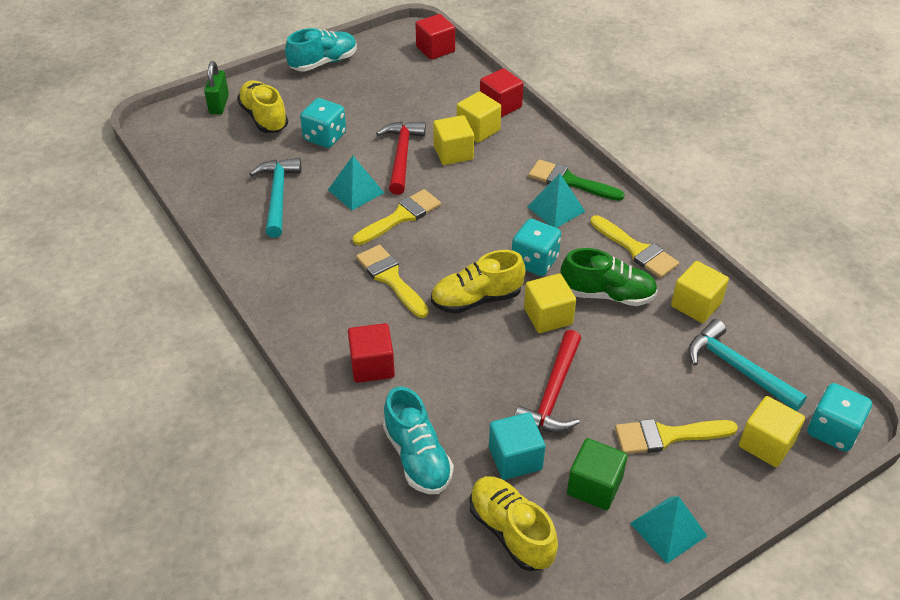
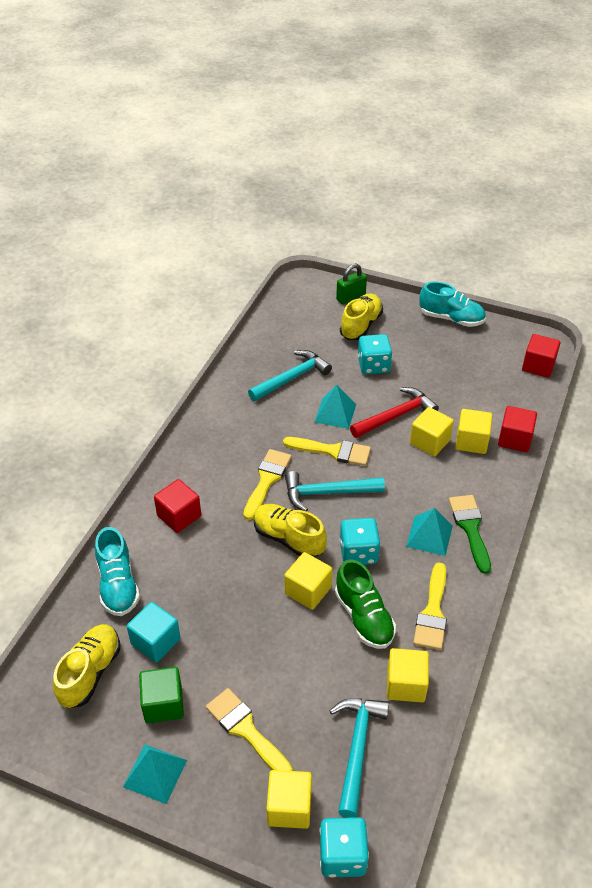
camera: 55 degrees right, 0 degrees up
(417, 457) = (118, 585): turquoise shoe -> turquoise shoe turned 45 degrees counterclockwise
(448, 246) = (328, 493): none -> turquoise hammer
(553, 393) = (233, 633): red hammer -> none

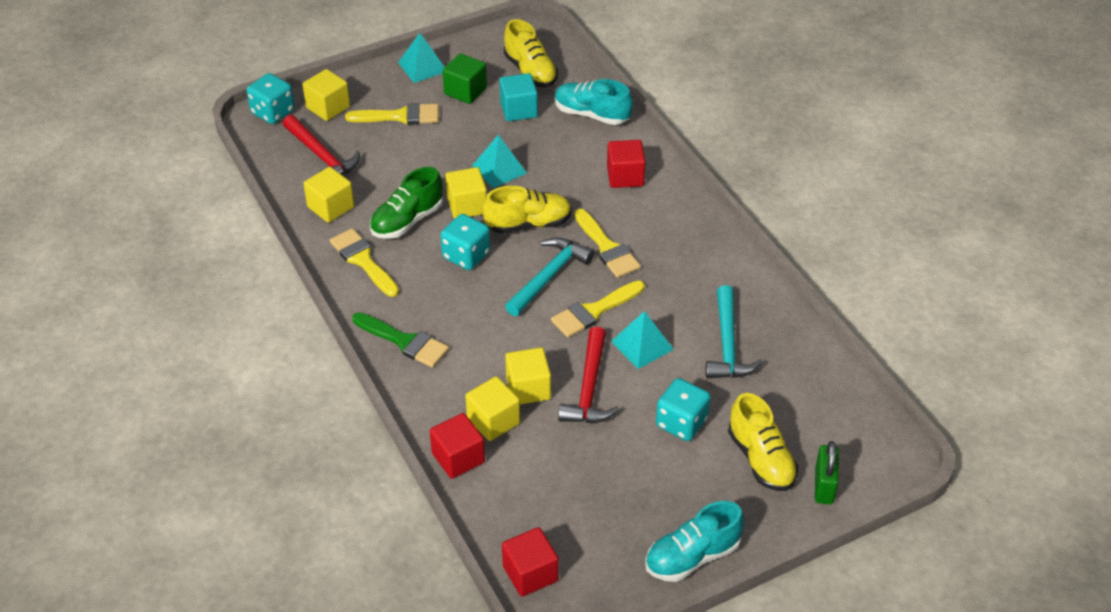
camera: 130 degrees right, 0 degrees up
(357, 749) = (321, 156): turquoise hammer -> red hammer
(364, 617) = (407, 221): green shoe -> green shoe turned 60 degrees counterclockwise
(429, 536) = (429, 310): turquoise pyramid -> turquoise pyramid (499, 169)

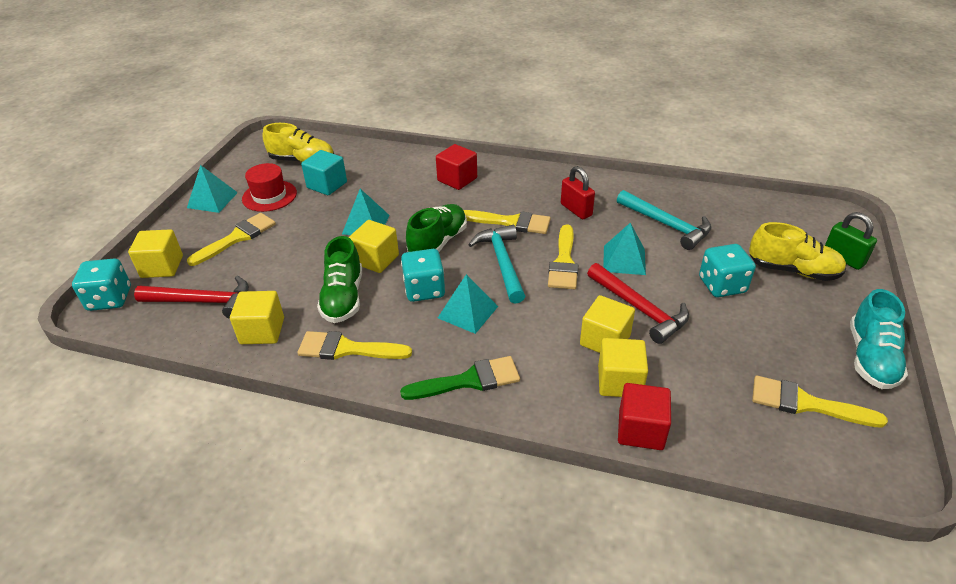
camera: 45 degrees left, 5 degrees down
(465, 91) = (269, 196): green cube -> red hat
(470, 295) = (468, 312): none -> turquoise pyramid
(528, 224) = (438, 242): yellow shoe -> green shoe
(530, 573) = (823, 467): red cube -> none
(588, 537) = (805, 403): none -> yellow brush
(591, 114) = (382, 161): turquoise shoe -> none
(676, 276) = (576, 210): none -> red padlock

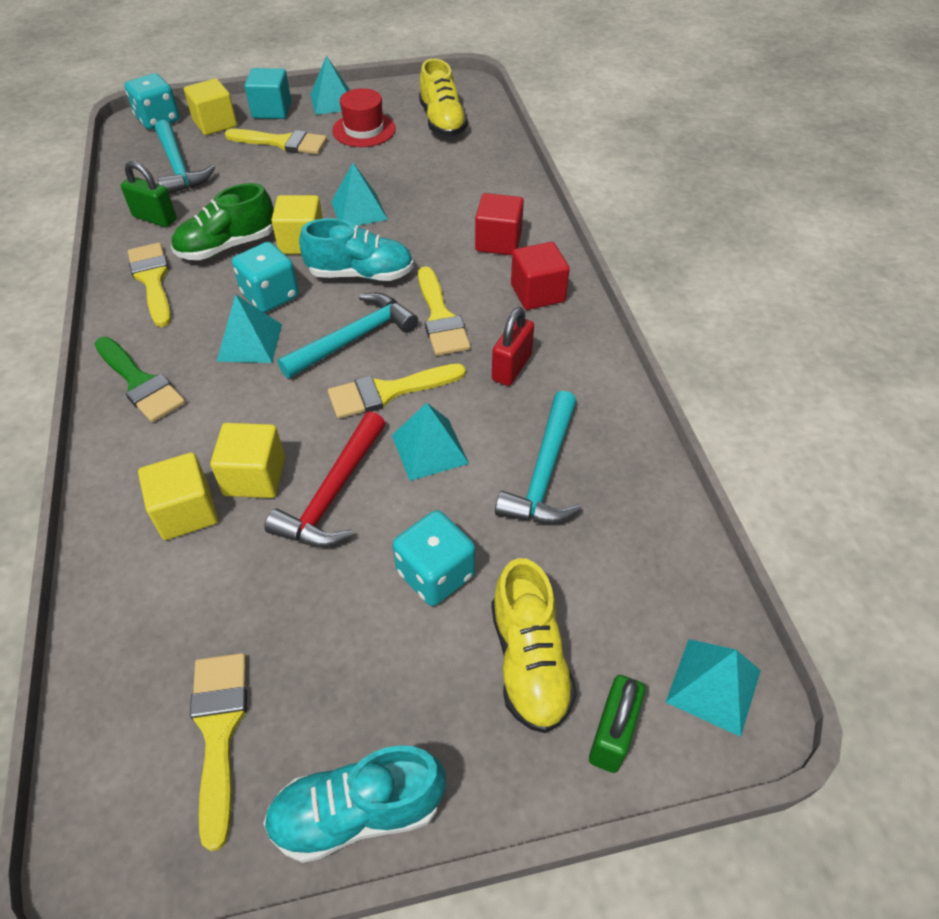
camera: 60 degrees right, 10 degrees up
(202, 301) = (179, 167): red hammer -> turquoise hammer
(262, 331) = (155, 218): yellow cube -> green padlock
(327, 185) = (411, 155): turquoise cube -> turquoise cube (272, 110)
(438, 242) = (361, 274): green shoe -> turquoise shoe
(640, 430) = (111, 555): red cube -> red cube (537, 293)
(824, 220) = (713, 685): none -> turquoise pyramid

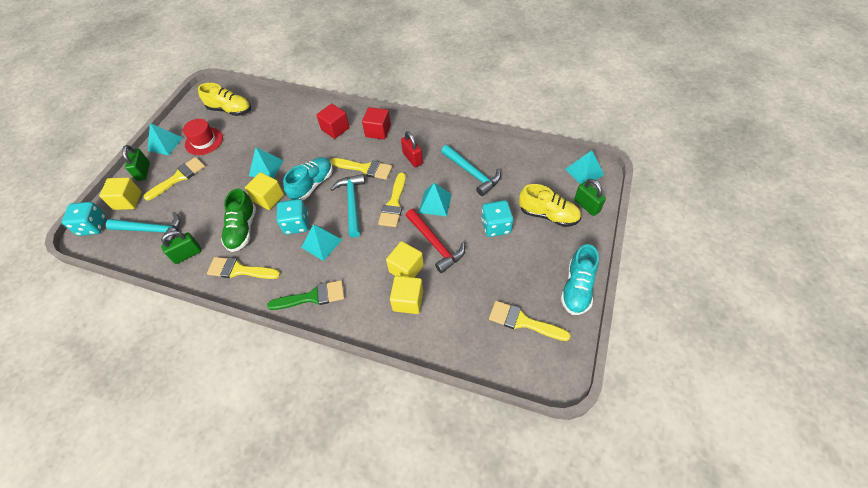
camera: 55 degrees left, 5 degrees up
(272, 110) = (143, 172): turquoise cube -> green padlock

